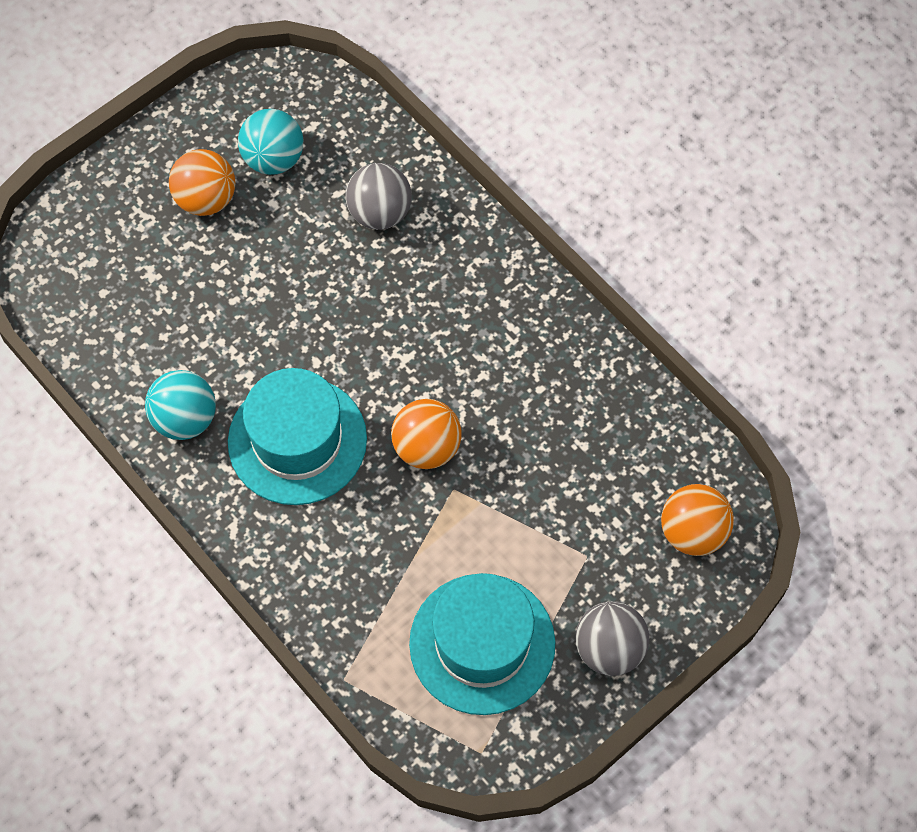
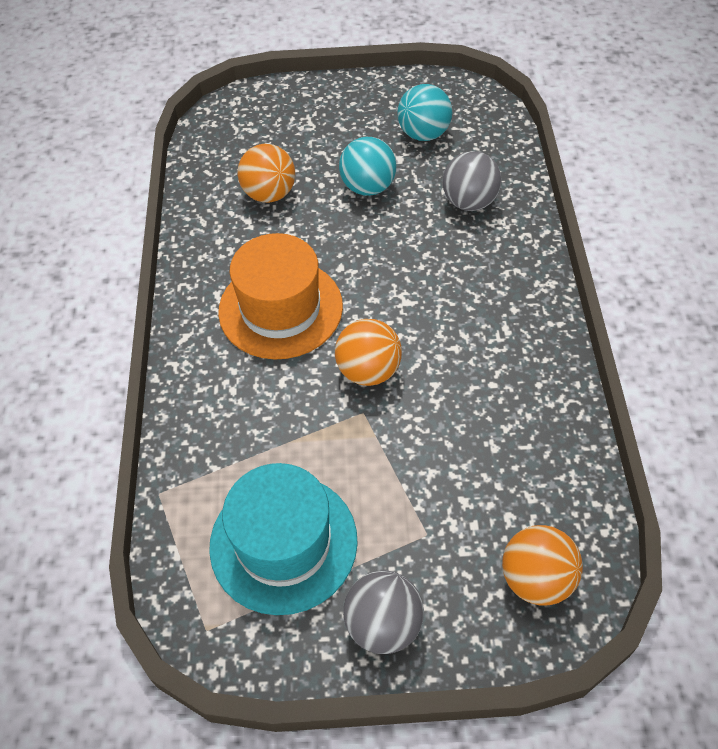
camera: 40 degrees right, 10 degrees down
(185, 418) = (220, 250): turquoise ball -> turquoise ball (368, 187)
(206, 199) = (357, 133): orange ball -> orange ball (269, 194)
(297, 440) = (280, 308): turquoise hat -> orange hat

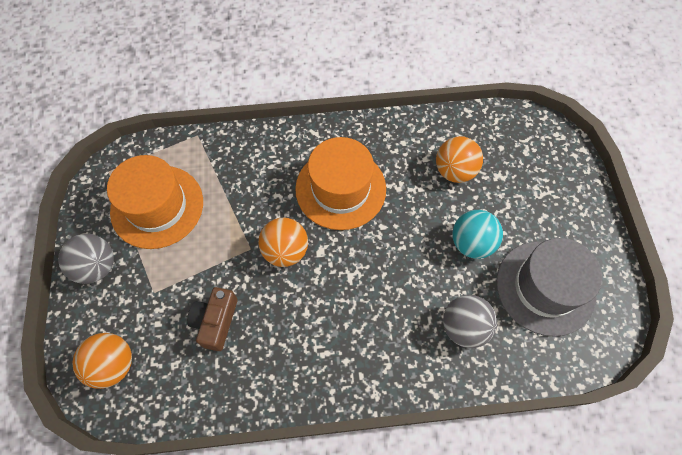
camera: 85 degrees right, 10 degrees up
(283, 542) = (157, 206): turquoise hat -> orange hat
(423, 134) = (545, 287): turquoise ball -> grey hat
(469, 449) = (216, 321): none -> brown camera

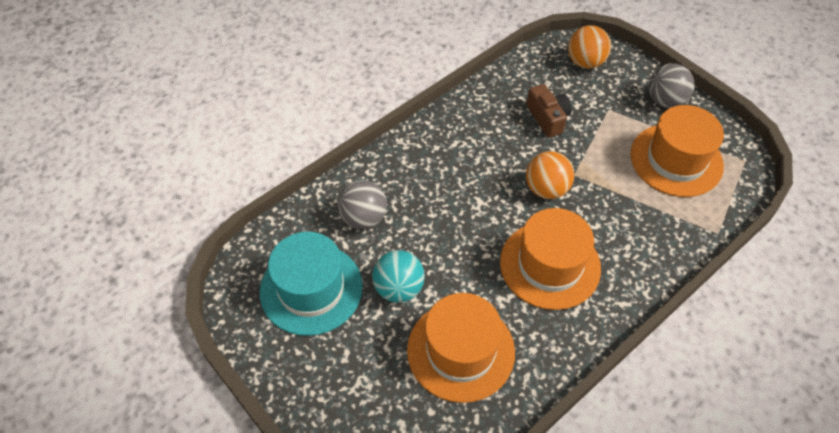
camera: 145 degrees right, 10 degrees down
(454, 171) = (460, 351): orange ball -> orange hat
(545, 287) = (311, 289): grey hat -> turquoise hat

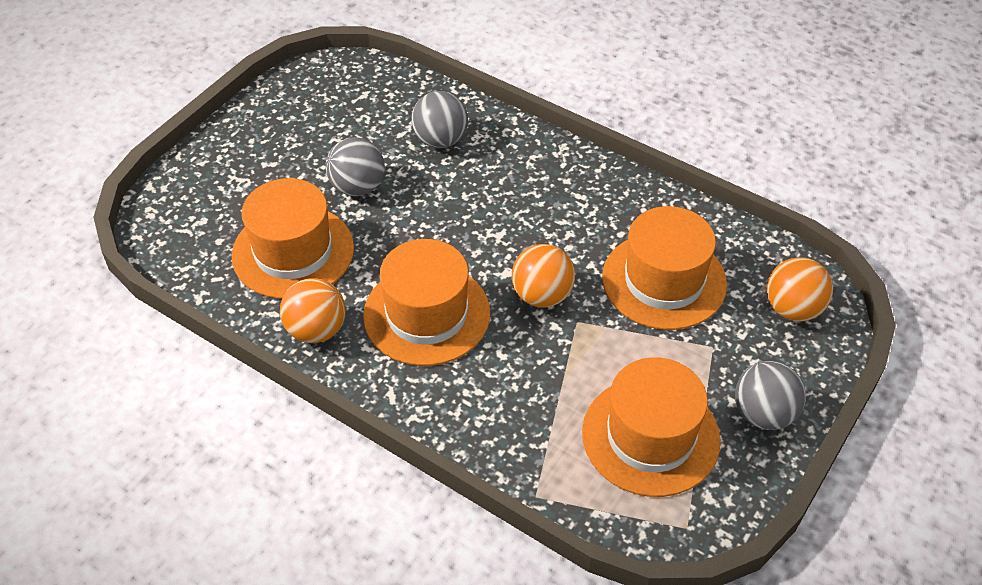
camera: 75 degrees right, 5 degrees down
(311, 289) = (339, 121): turquoise hat -> none
(399, 288) = (357, 187): turquoise ball -> grey ball
(548, 118) = (664, 280): brown camera -> orange hat
(551, 345) = (316, 330): none -> orange ball

